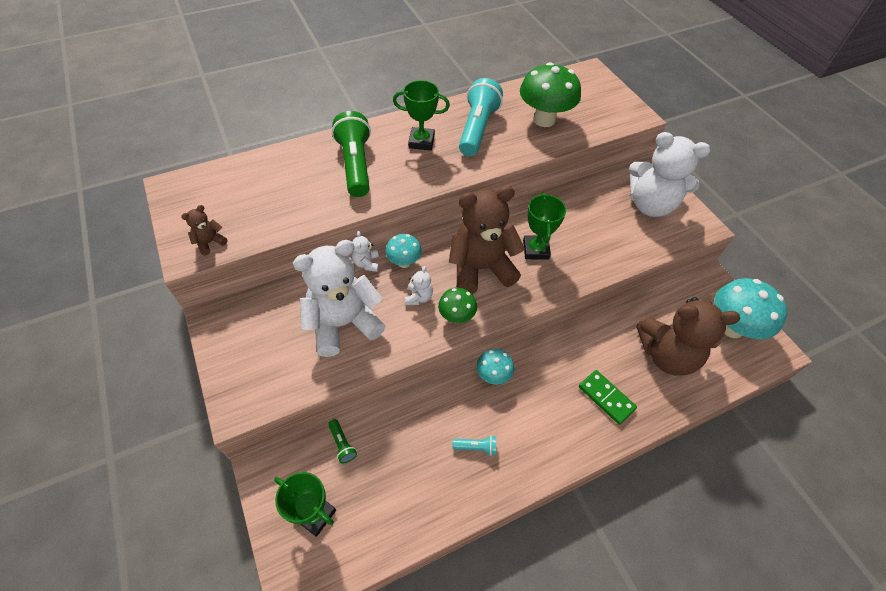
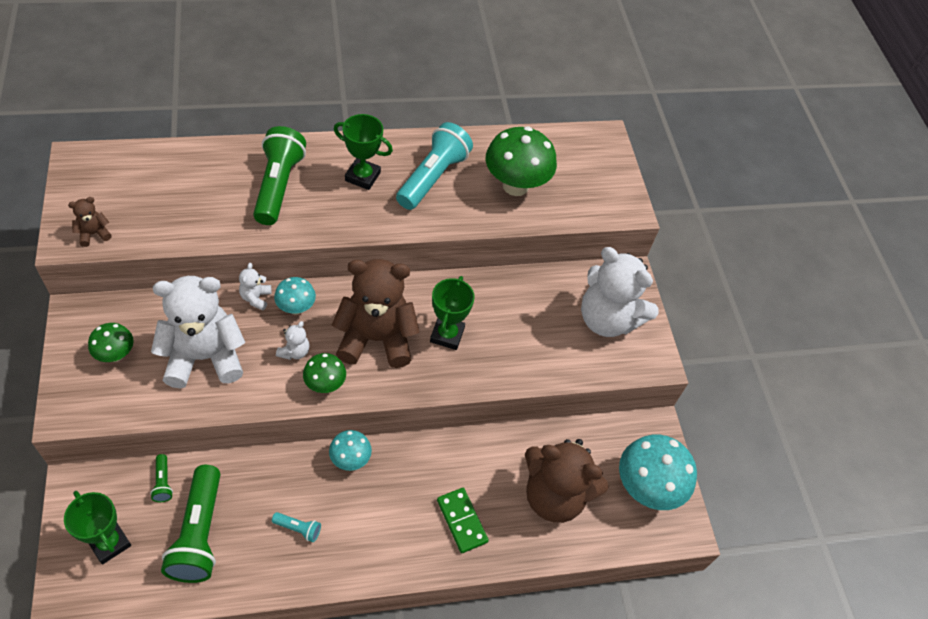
camera: 10 degrees right, 0 degrees up
(264, 343) = (116, 354): none -> green mushroom
(392, 479) = (199, 533): none -> green flashlight

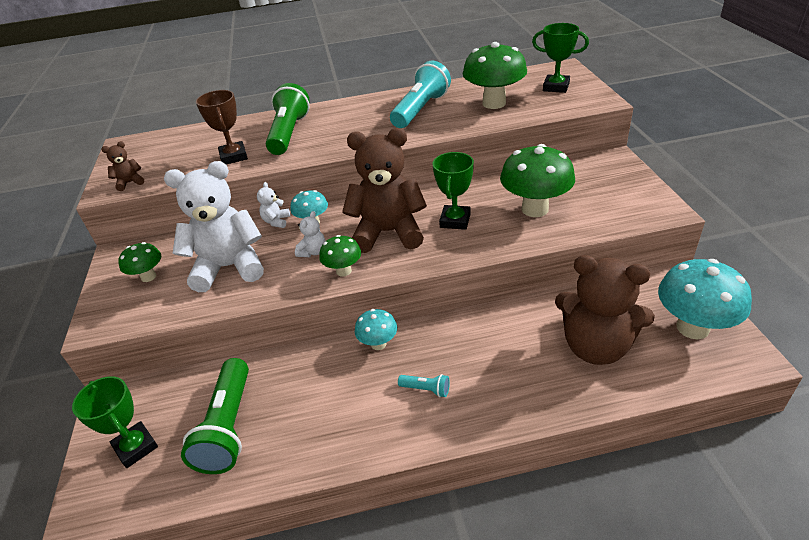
camera: 10 degrees right, 15 degrees down
(163, 482) = (194, 387): green flashlight -> none
(213, 214) = (233, 156): none -> brown trophy
(298, 529) = (331, 410): turquoise flashlight -> turquoise flashlight (426, 389)
(362, 176) = (360, 118): green trophy -> green trophy (556, 87)
(461, 521) = (502, 381): green domino -> none
(530, 334) = (535, 209): none -> green mushroom
(607, 319) = (605, 189): white teddy bear -> none

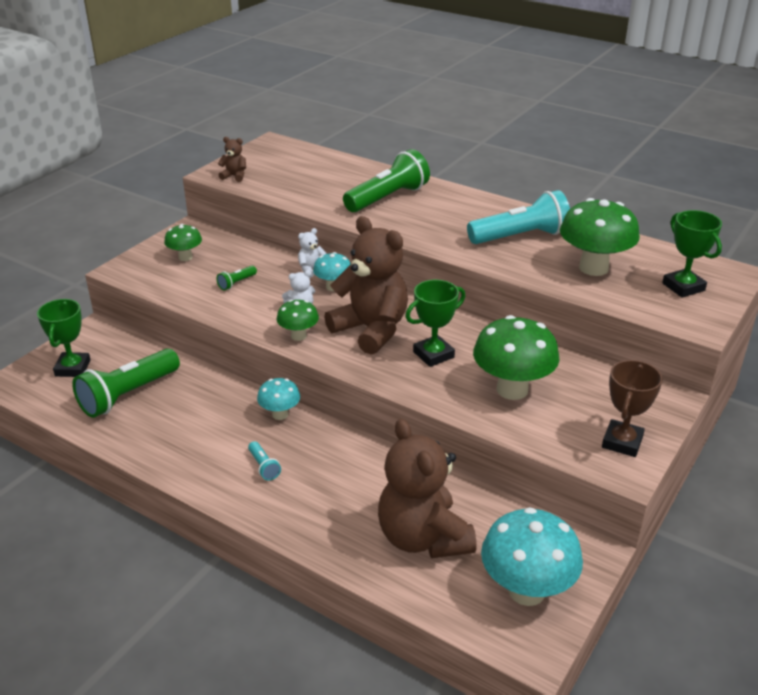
camera: 40 degrees right, 5 degrees down
(229, 267) = (236, 283): white teddy bear -> green flashlight
(233, 156) = (323, 195): brown trophy -> brown trophy (622, 442)

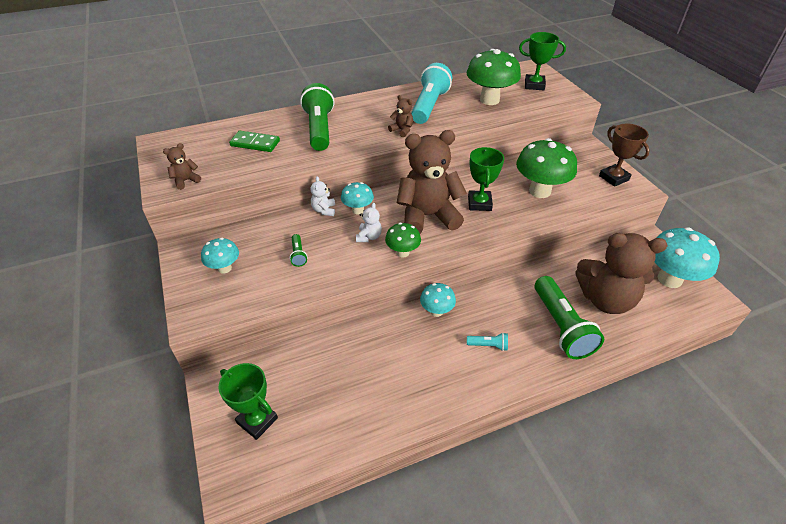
camera: 55 degrees left, 10 degrees up
(128, 395) = (334, 394): green flashlight -> green flashlight (561, 326)
(185, 257) = (224, 268): green mushroom -> turquoise mushroom
(323, 180) = (255, 143): none -> green domino
(447, 239) = (402, 130): none -> brown teddy bear

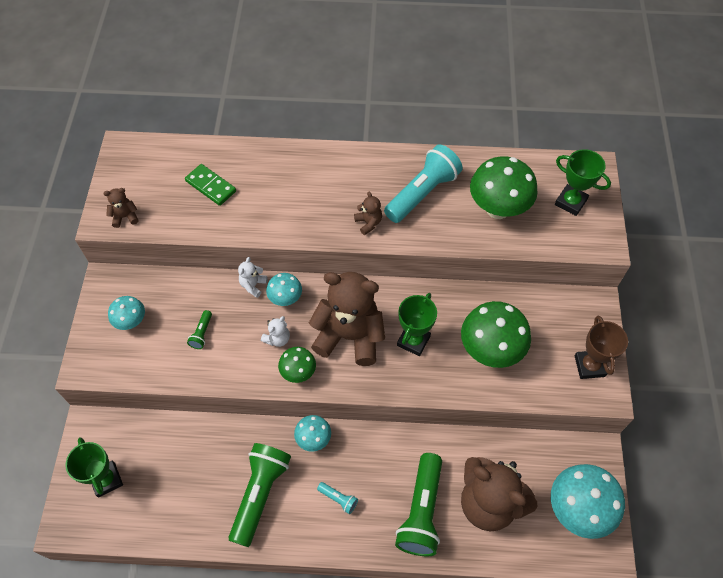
camera: 25 degrees right, 15 degrees up
(319, 129) = (284, 188): green flashlight -> green flashlight (260, 494)

